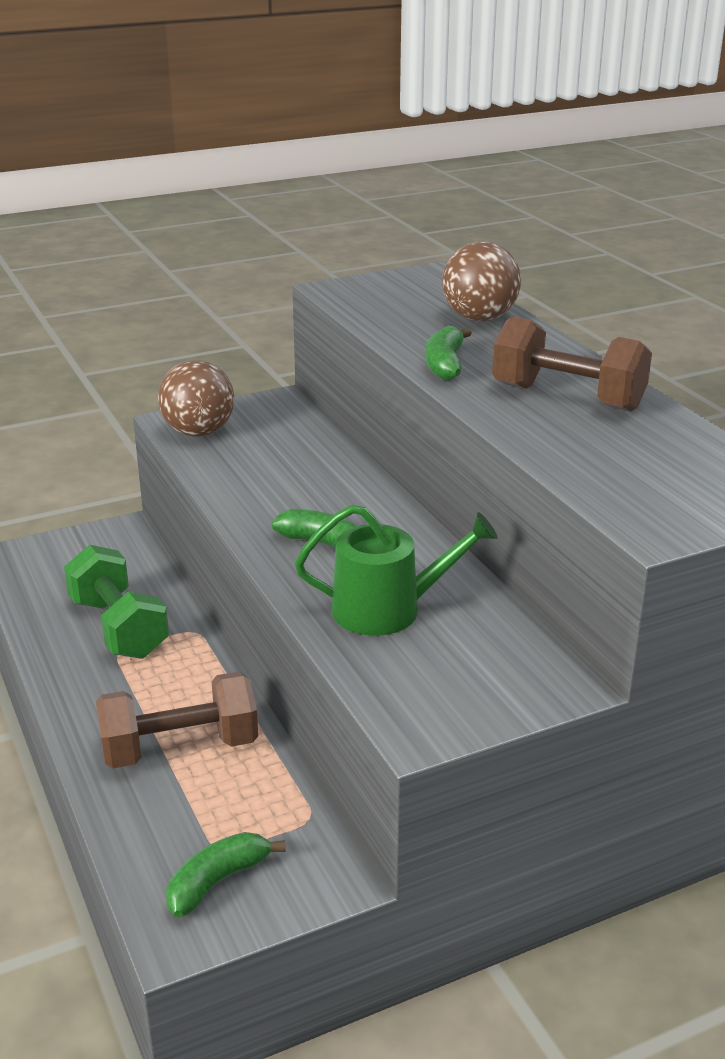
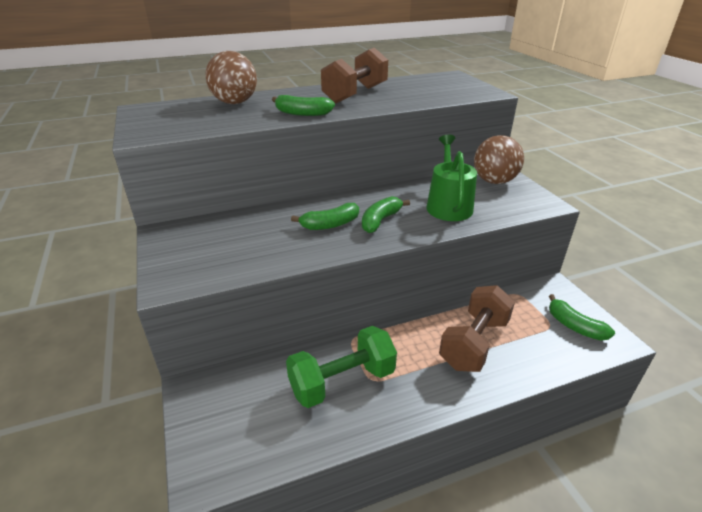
camera: 85 degrees left, 5 degrees up
(180, 748) = (474, 343): brown dumbbell -> brown dumbbell turned 45 degrees clockwise
(198, 432) = (198, 269): brown ball -> brown ball (494, 181)
(308, 504) = (330, 224): none -> green banana

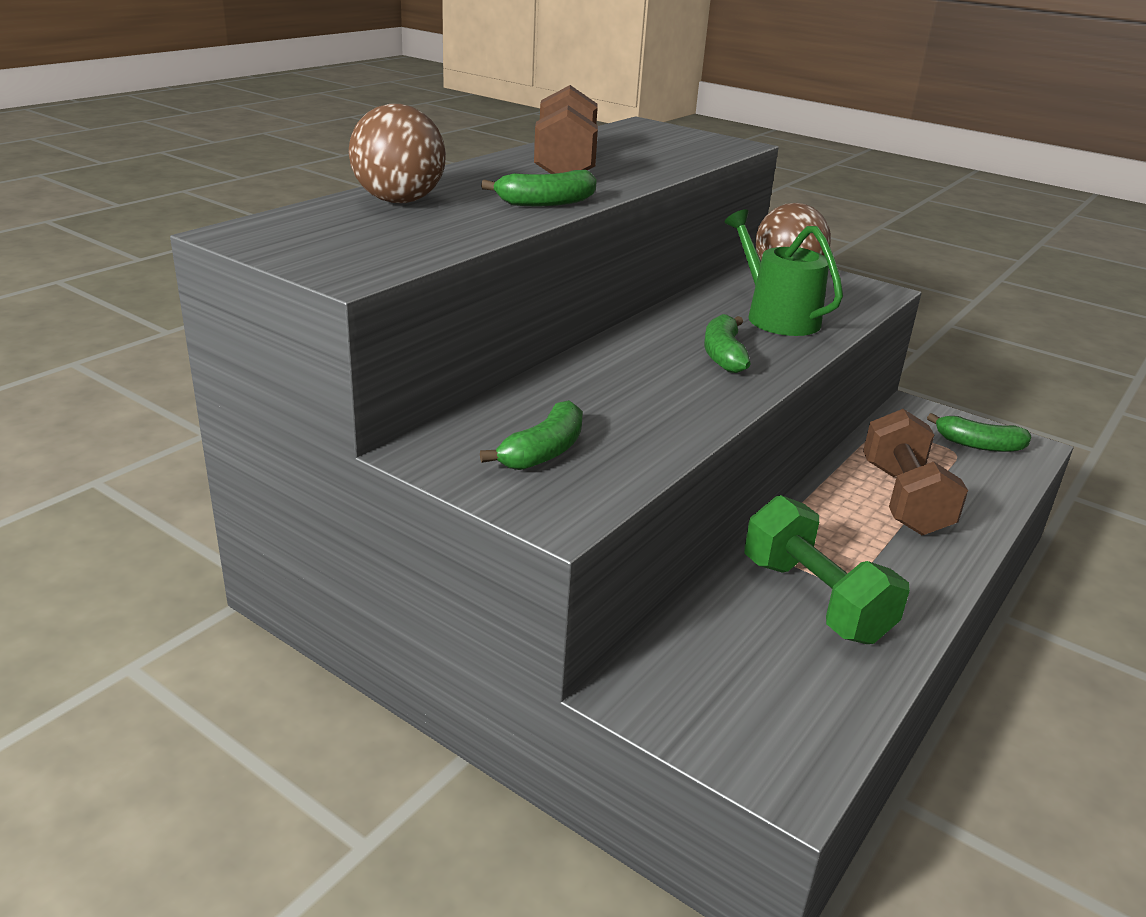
camera: 35 degrees left, 5 degrees down
(330, 224) = (666, 376): green banana -> green banana (543, 452)
(342, 381) = (815, 600): green dumbbell -> green dumbbell turned 60 degrees counterclockwise

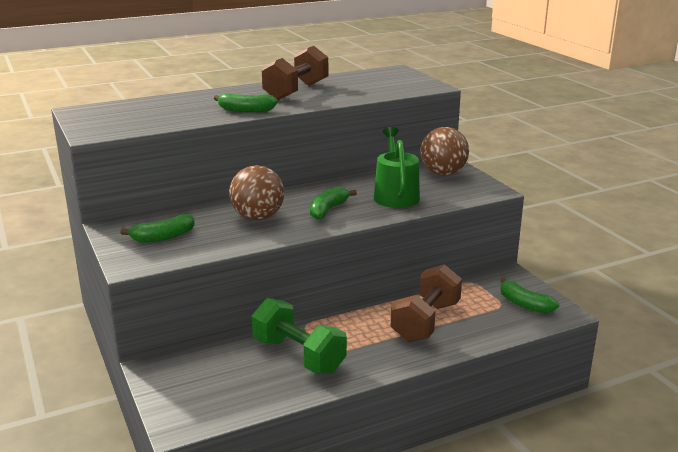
camera: 30 degrees right, 5 degrees down
(399, 201) = (174, 102): brown ball -> brown ball (258, 217)
(815, 600) = (298, 355): green dumbbell -> green dumbbell turned 45 degrees counterclockwise

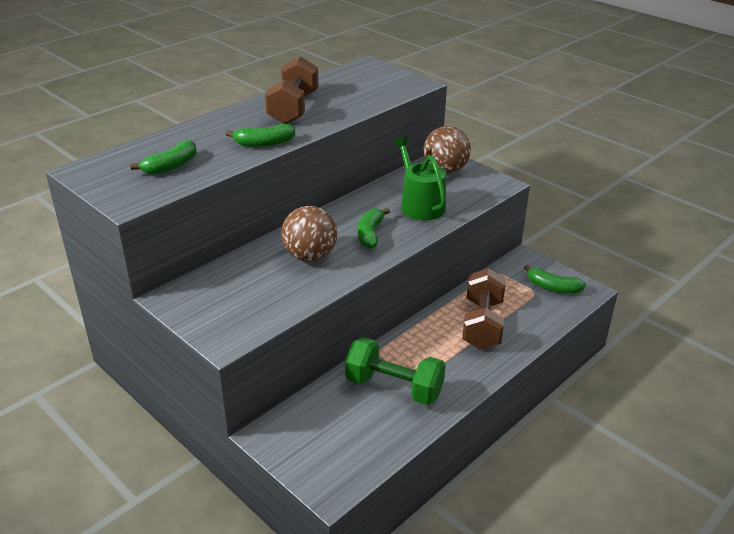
camera: 20 degrees left, 10 degrees up
(163, 237) = (233, 300): green banana -> green banana (171, 166)

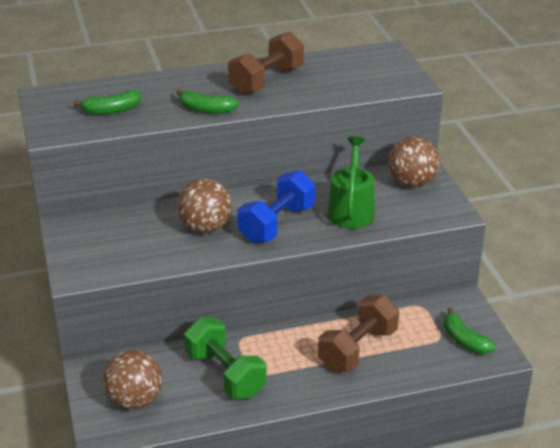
camera: 30 degrees right, 0 degrees up
(333, 444) = (135, 400): none -> brown ball
(370, 234) = (277, 224): green banana -> blue dumbbell

